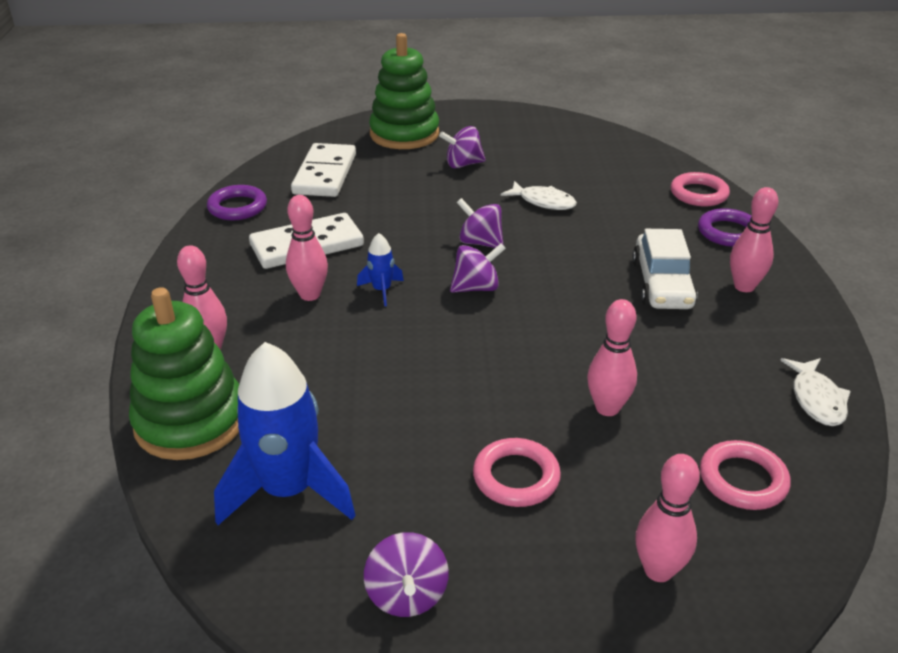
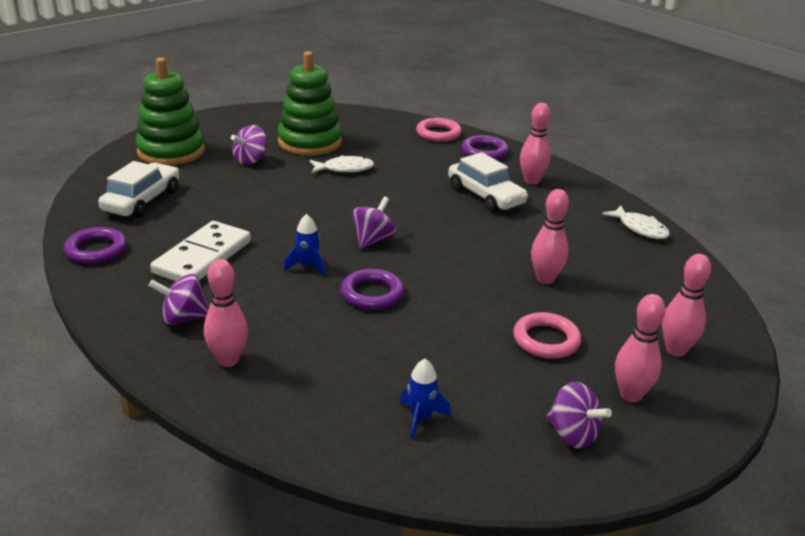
camera: 40 degrees left, 5 degrees down
(190, 421) = (285, 413): green stacking toy -> green stacking toy (310, 142)
(288, 490) = (420, 418): blue rocket -> blue rocket, size x0.46
(310, 295) = (255, 290): pink bowling pin -> pink bowling pin (631, 395)
(325, 174) = (142, 201): white domino -> white car
(404, 343) = (372, 294): none -> purple ring
(480, 242) = (336, 210): purple spinning top -> purple spinning top (183, 318)
(742, 480) = (657, 285): pink ring -> none

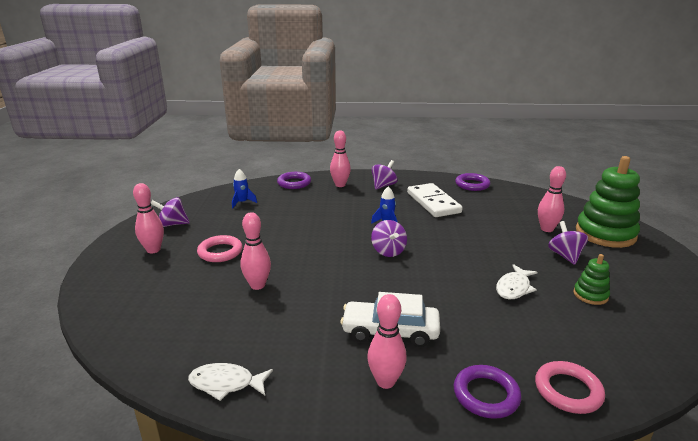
camera: 135 degrees right, 5 degrees down
(142, 201) = (523, 206): white car -> none
(310, 142) = (590, 295): green stacking toy -> green stacking toy, size x0.48
(372, 294) = (335, 228): purple ring -> purple ring (294, 183)
(676, 350) = (137, 284): pink bowling pin -> pink bowling pin (547, 229)

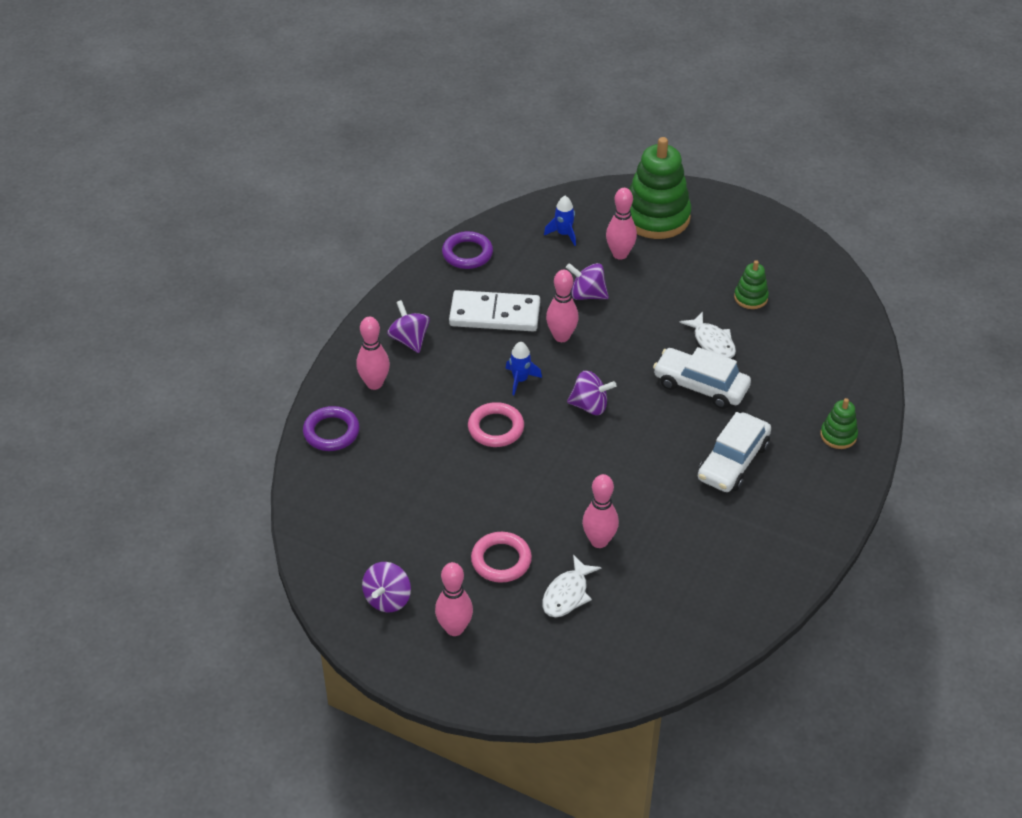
camera: 65 degrees left, 20 degrees up
(226, 383) = (750, 599): white fish -> white fish (567, 594)
(242, 202) = (363, 507): blue rocket -> blue rocket (563, 234)
(385, 381) = (796, 490): pink bowling pin -> pink bowling pin (561, 336)
(459, 293) = (700, 386): none -> white car
(486, 395) = (838, 435): purple ring -> green stacking toy
(565, 256) = (679, 273): purple spinning top -> purple spinning top (587, 295)
(568, 391) = (855, 386): pink ring -> pink ring (496, 428)

